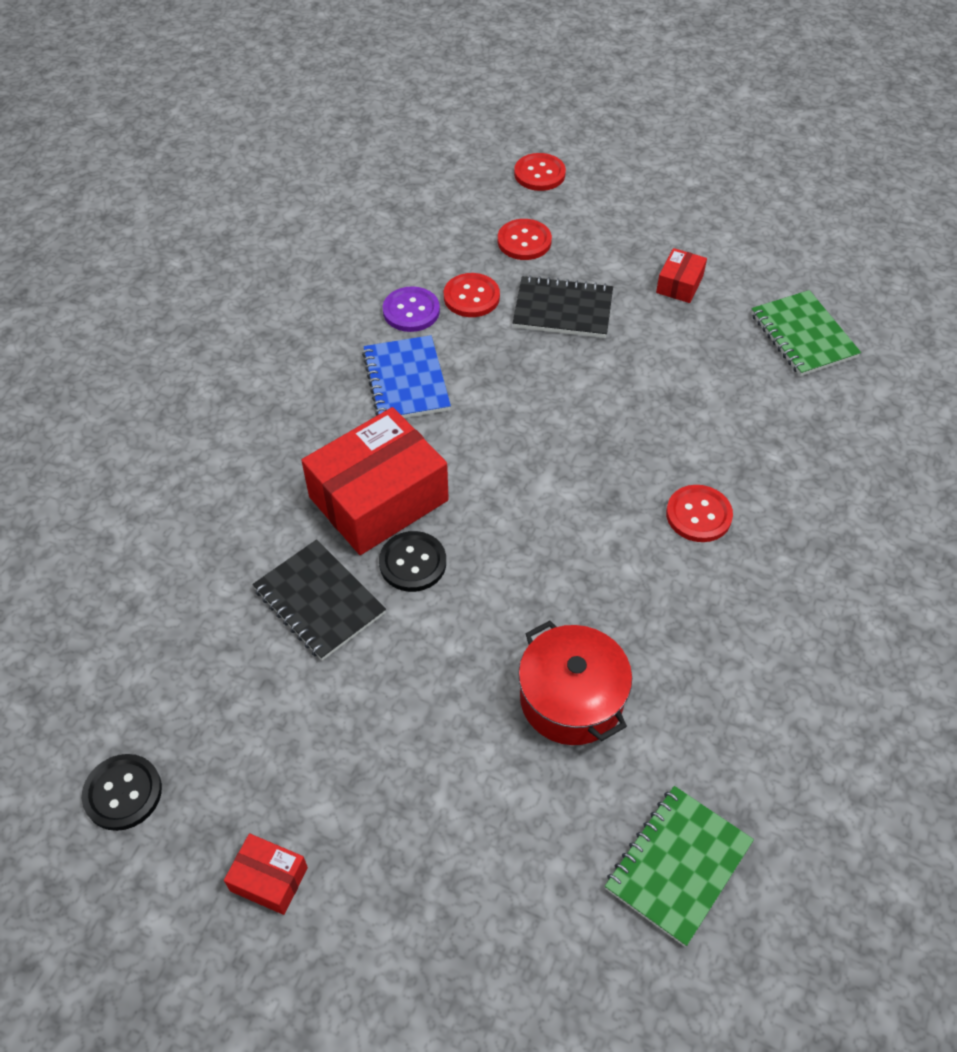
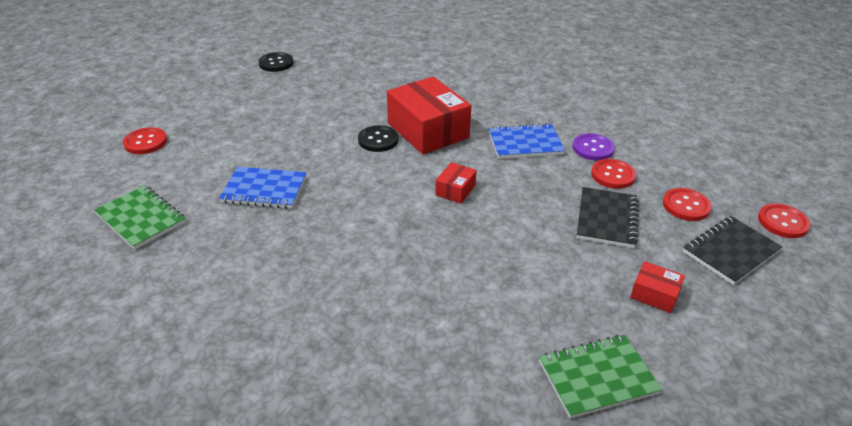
camera: 95 degrees right, 15 degrees down
(269, 879) = (215, 96): red box -> red box (455, 190)
(319, 602) = (360, 110): black notebook -> black notebook (730, 251)
(571, 699) = (264, 190): red pot -> blue notebook
(698, 515) = (389, 266): red button -> red button (145, 142)

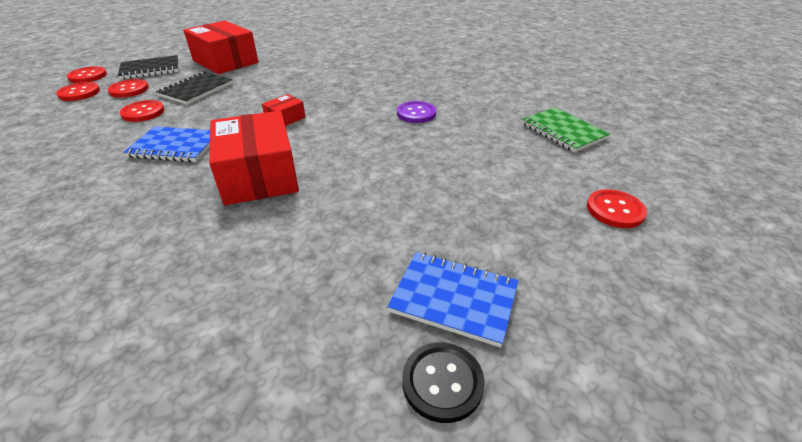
camera: 165 degrees left, 0 degrees up
(264, 190) = (455, 139): blue notebook -> blue notebook (454, 299)
(378, 140) = (323, 172): black button -> none
(593, 148) = (120, 134): purple button -> purple button (416, 113)
(597, 377) = (293, 46): green notebook -> none
(654, 294) = (225, 61): red box -> red box, size x2.19
(731, 191) = (79, 93): none -> red button

